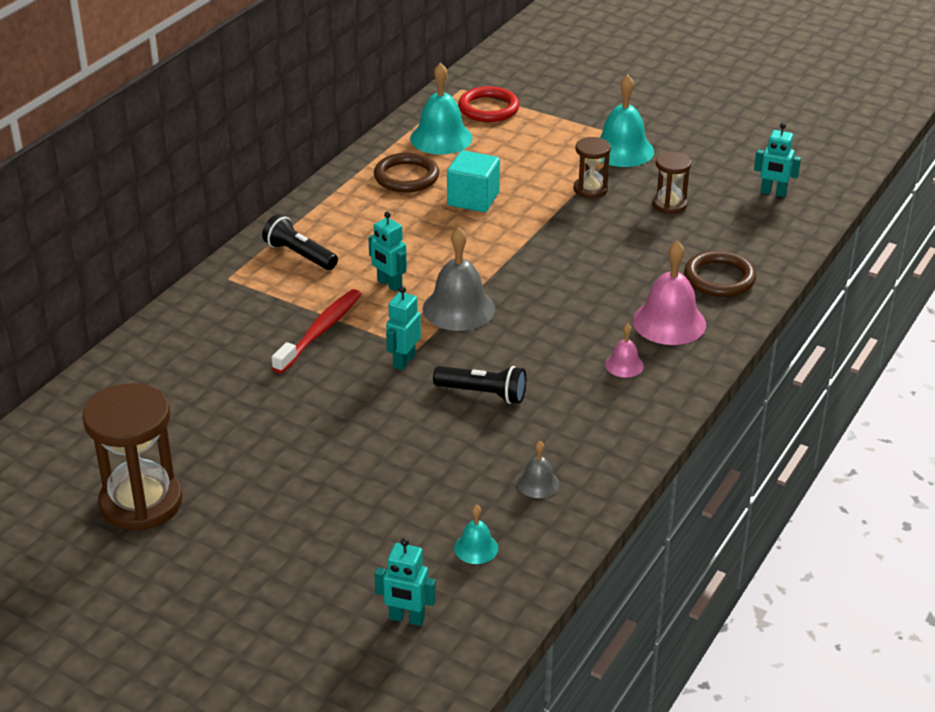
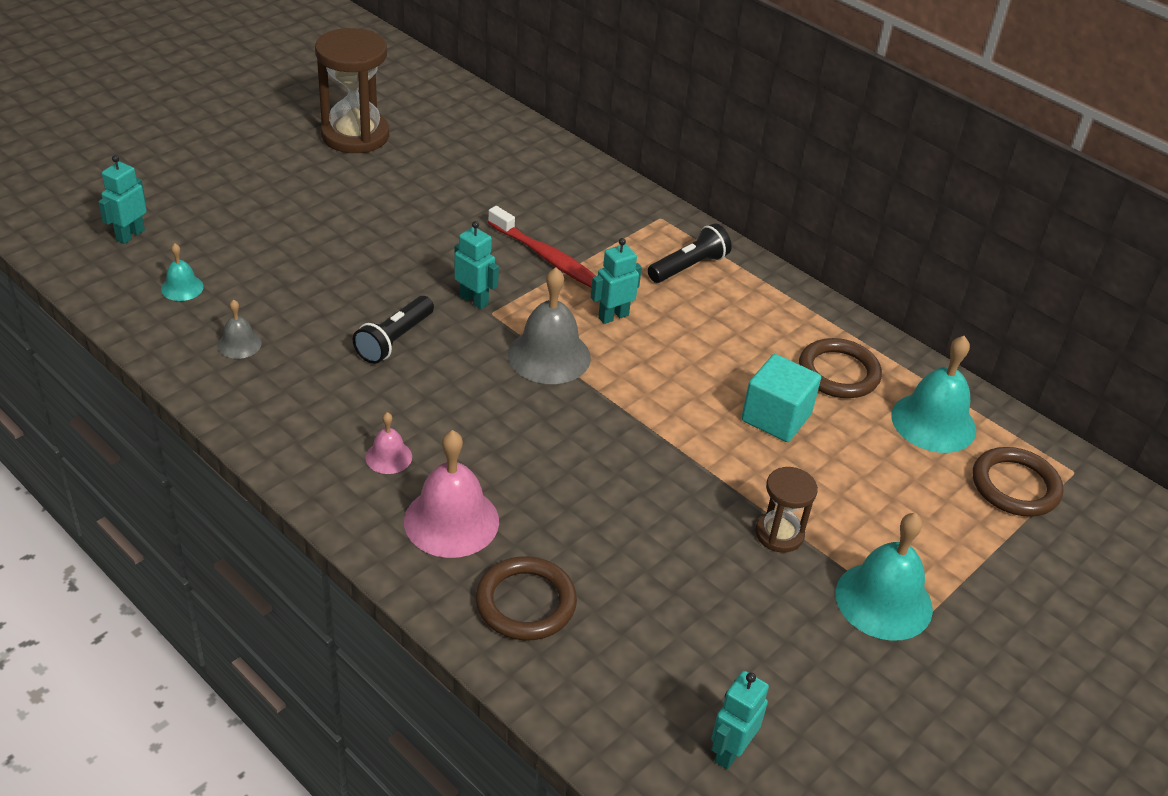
camera: 100 degrees right, 5 degrees up
(488, 108) = (1015, 486): red ring -> brown ring
(669, 204) = (722, 608): brown hourglass -> none

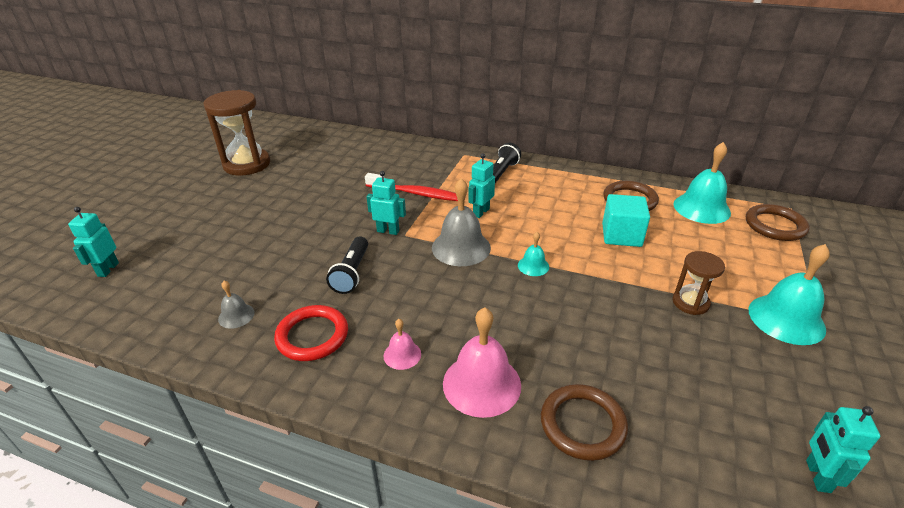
camera: 20 degrees left, 5 degrees down
(182, 287) = (168, 291): turquoise bell -> turquoise bell (533, 266)
(306, 399) = (312, 336): none -> red ring

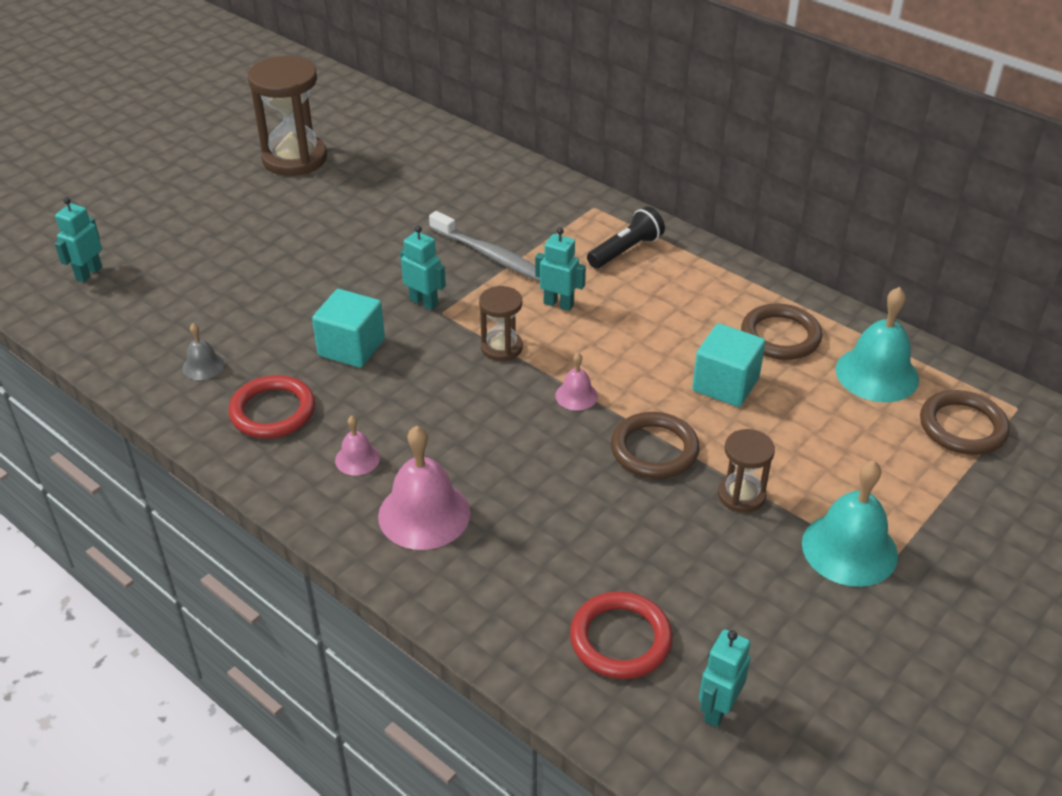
camera: 20 degrees right, 5 degrees up
(351, 273) = (351, 347): black flashlight -> turquoise cube
(415, 193) = (489, 255): red toothbrush -> grey toothbrush
(461, 247) = (501, 347): grey bell -> brown hourglass
(481, 212) = (558, 304): turquoise robot -> turquoise robot turned 60 degrees clockwise
(533, 266) = (576, 395): turquoise bell -> pink bell
(582, 424) = (504, 585): brown ring -> brown ring (654, 449)
(701, 440) = (620, 639): none -> red ring

